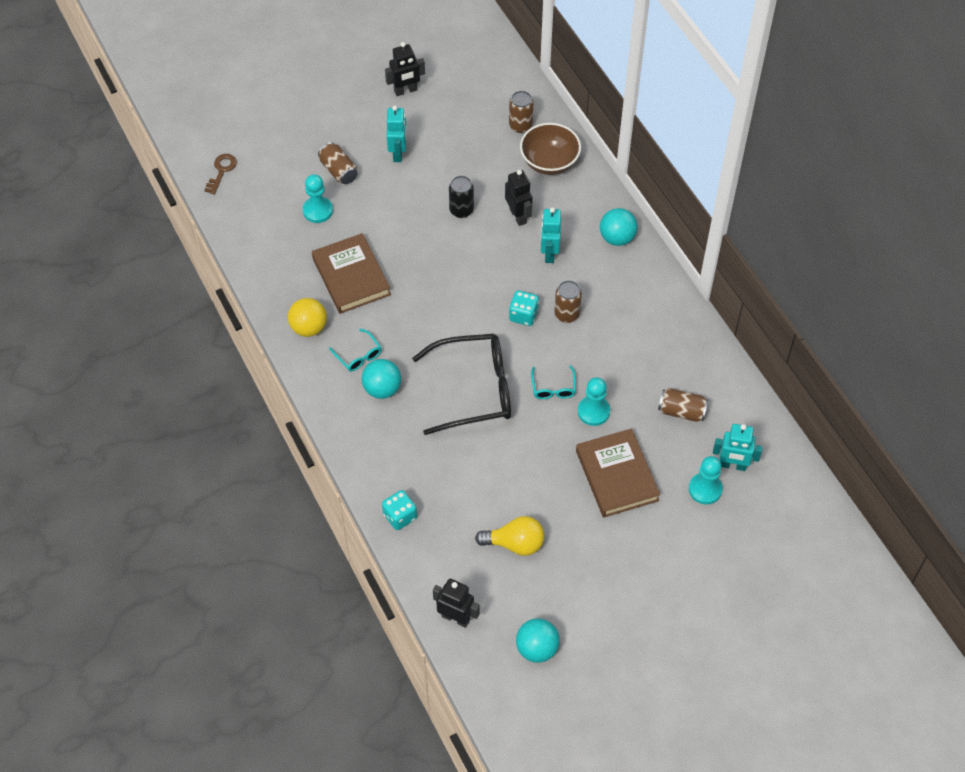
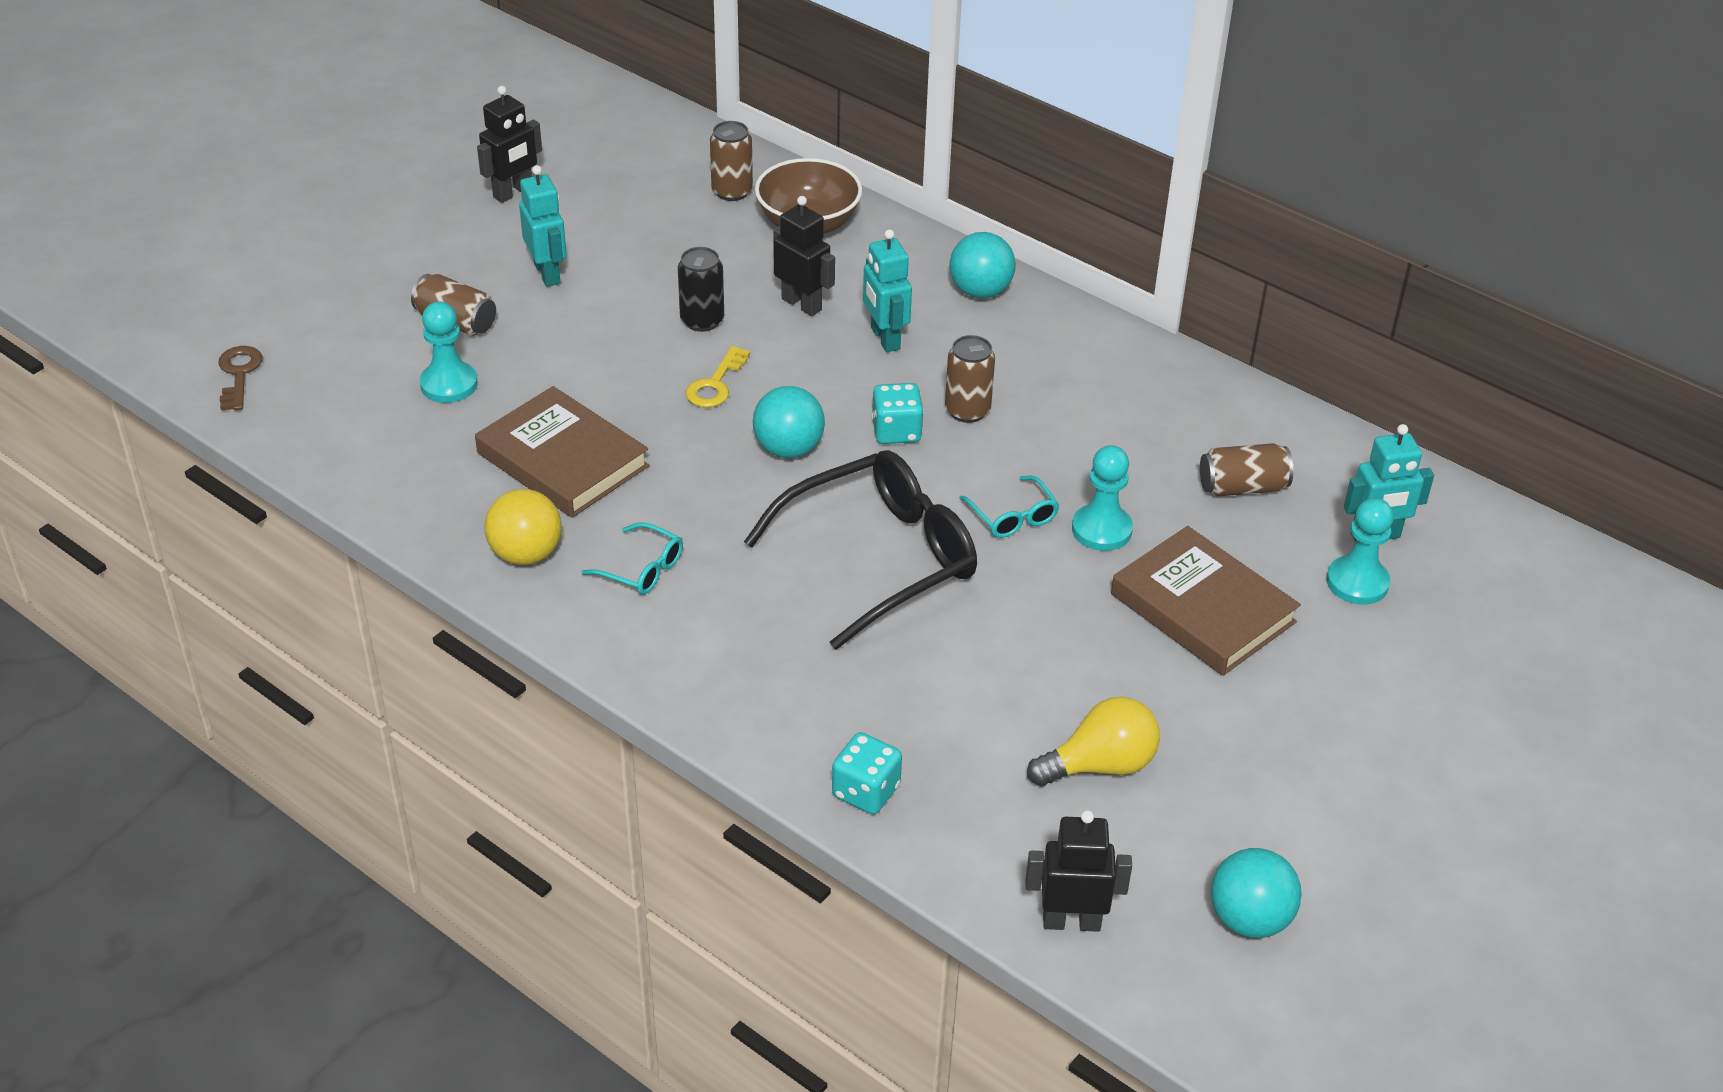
camera: 25 degrees left, 15 degrees down
(382, 389) = (715, 605): turquoise ball -> turquoise ball (788, 449)
(448, 254) = (715, 384): none -> yellow key

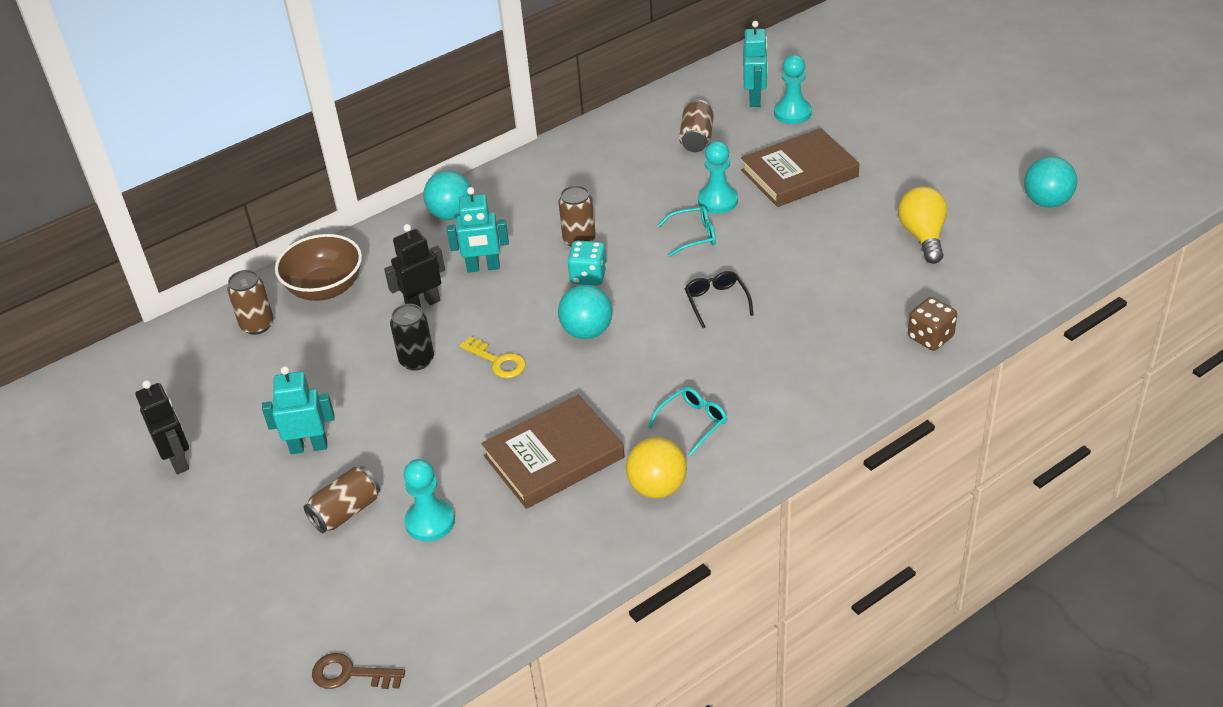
camera: 70 degrees left, 0 degrees up
(866, 791) = (930, 337): turquoise dice -> brown dice
(880, 558) = (716, 302): black glasses -> black glasses, size x0.44
(1071, 921) = (1044, 267): black robot -> none

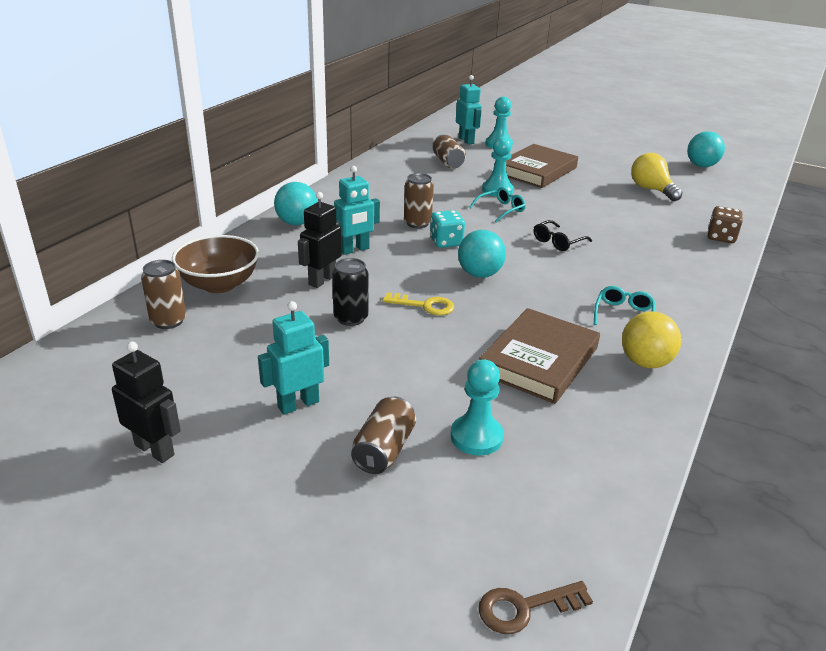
camera: 30 degrees left, 10 degrees down
(716, 302) = (558, 242): black glasses -> black glasses turned 90 degrees counterclockwise

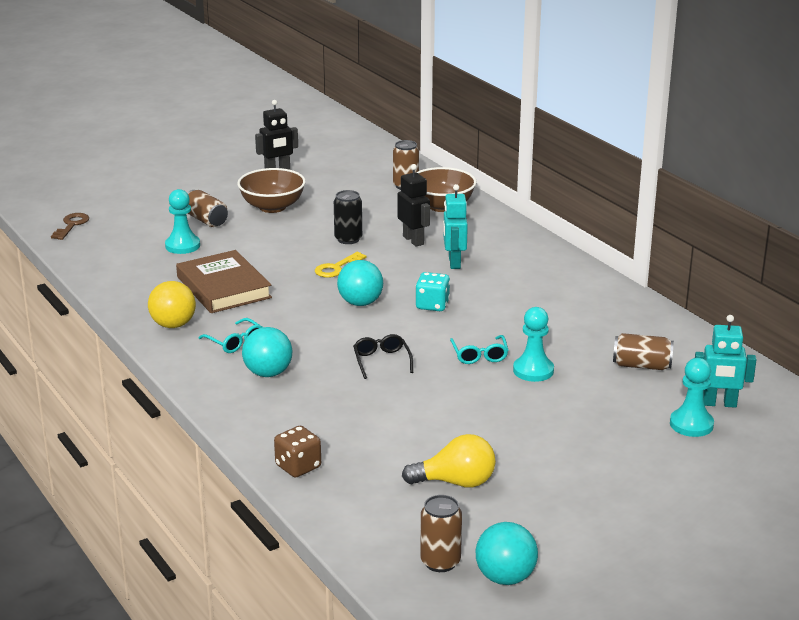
camera: 120 degrees right, 5 degrees down
(297, 223) = (529, 250): turquoise ball -> turquoise ball (268, 373)
(298, 404) = (272, 207): turquoise robot -> brown bowl
(417, 223) = (483, 302): brown can -> brown can (440, 562)
(536, 171) = (576, 419): brown book -> none

